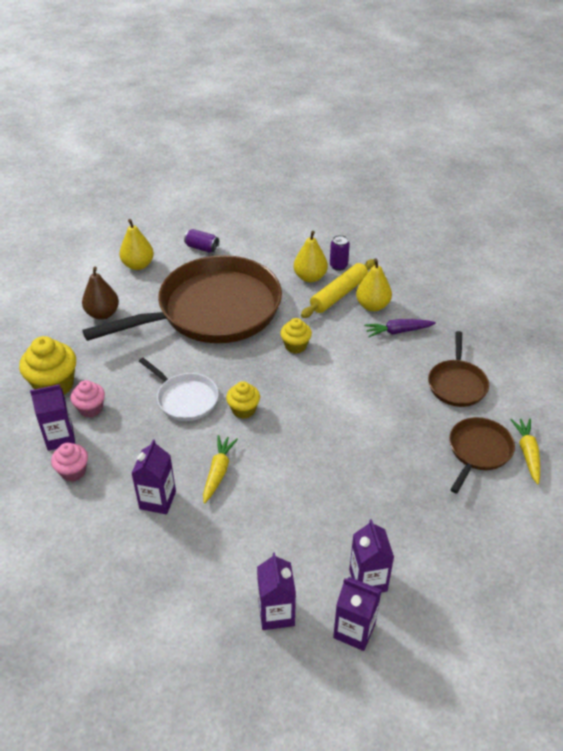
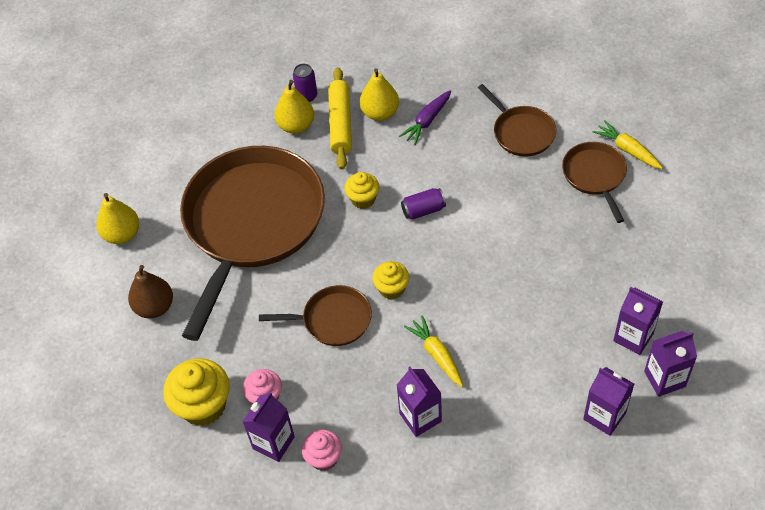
camera: 40 degrees left, 10 degrees up
(185, 399) = (333, 320): white pan -> brown pan
(202, 248) = (161, 170): purple can -> purple can (423, 210)

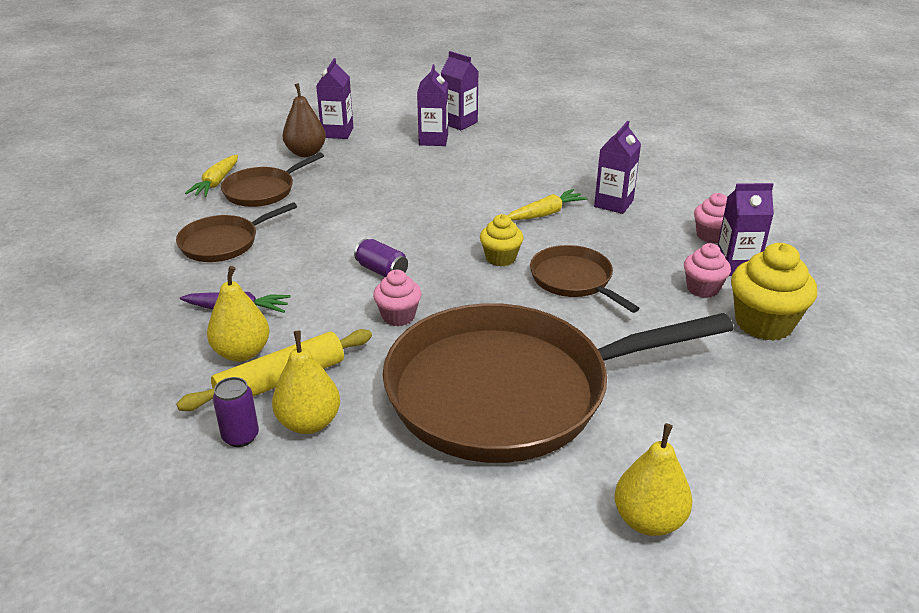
camera: 125 degrees left, 20 degrees down
(155, 307) = (710, 420): brown pear -> brown pear (306, 153)
(363, 199) = (398, 316): yellow cupcake -> pink cupcake
(436, 355) = (545, 213): yellow carrot -> yellow carrot turned 150 degrees counterclockwise
(521, 133) = (223, 243): brown pan -> brown pan turned 150 degrees counterclockwise
(604, 416) = (517, 136): purple carton -> purple carton (337, 133)

